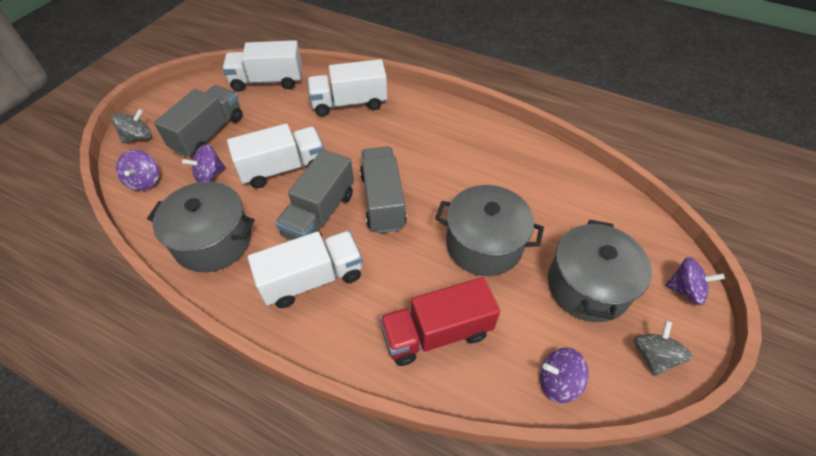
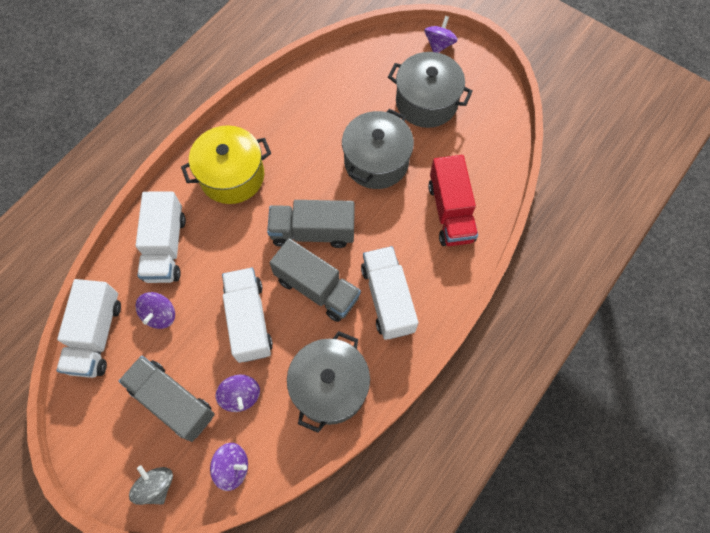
camera: 80 degrees left, 15 degrees up
(431, 131) = (232, 176): none -> yellow pot
(557, 381) = (496, 144): purple spinning top -> purple spinning top (160, 315)
(653, 356) = (485, 83): grey spinning top -> none

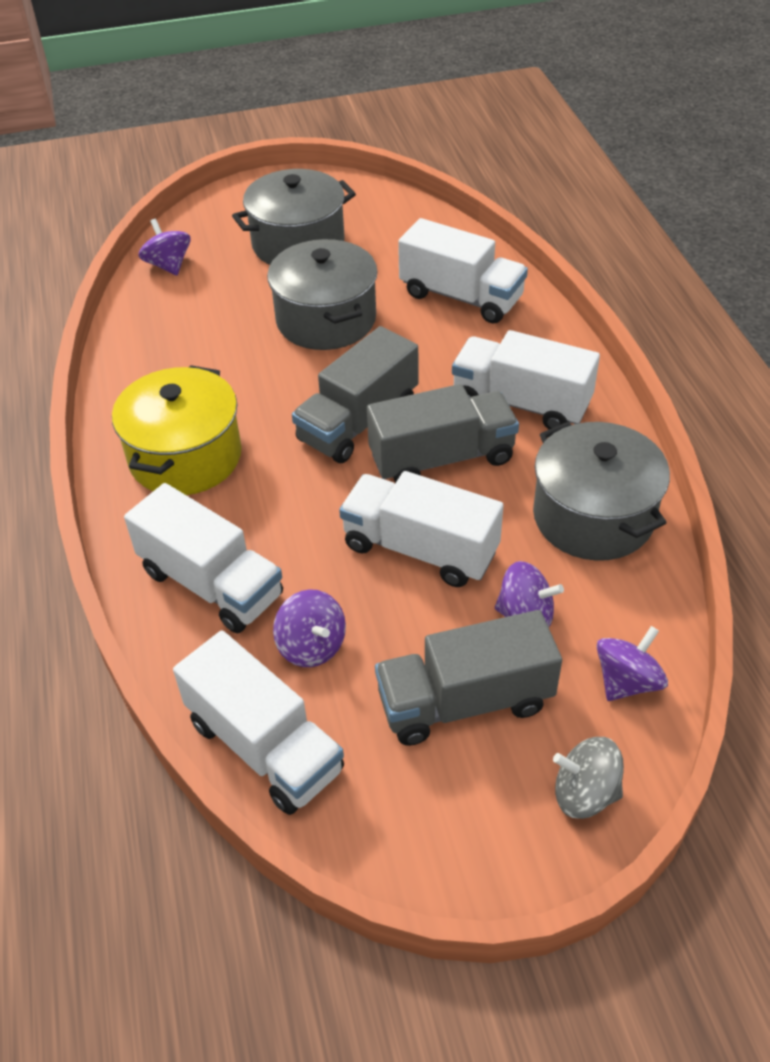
camera: 50 degrees left, 20 degrees down
(439, 45) = (237, 198): purple spinning top -> purple spinning top (168, 265)
(450, 212) = (461, 296): red truck -> white truck

